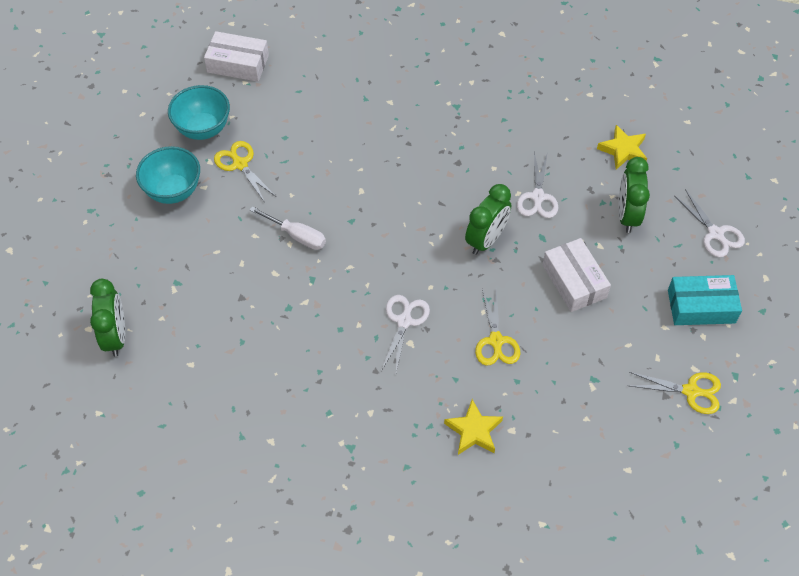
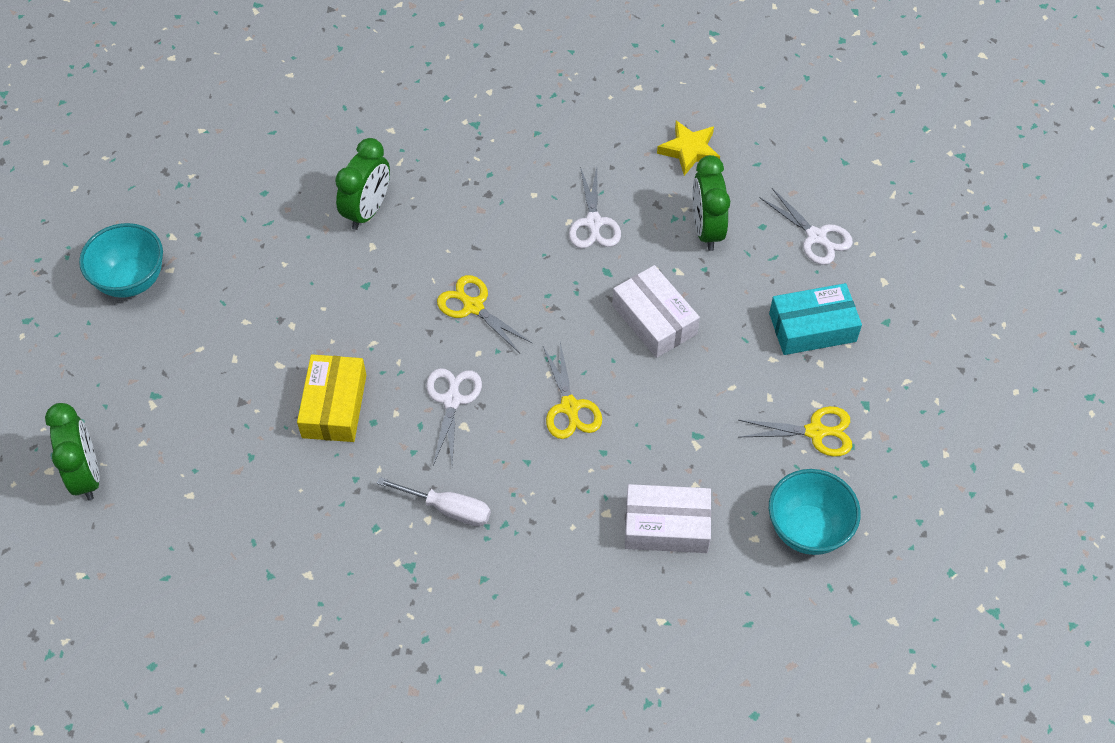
camera: 10 degrees left, 0 degrees up
(203, 129) = (157, 196): turquoise bowl -> turquoise bowl (807, 530)
(238, 64) = (188, 108): white box -> white box (666, 526)
(240, 164) = (212, 234): yellow scissors -> yellow scissors (473, 306)
(297, 236) = (300, 314): white screwdriver -> white screwdriver (449, 509)
(312, 312) = (334, 406): none -> yellow box
(474, 431) = (560, 521): yellow star -> none
(486, 240) = (538, 284): green clock -> green clock (367, 211)

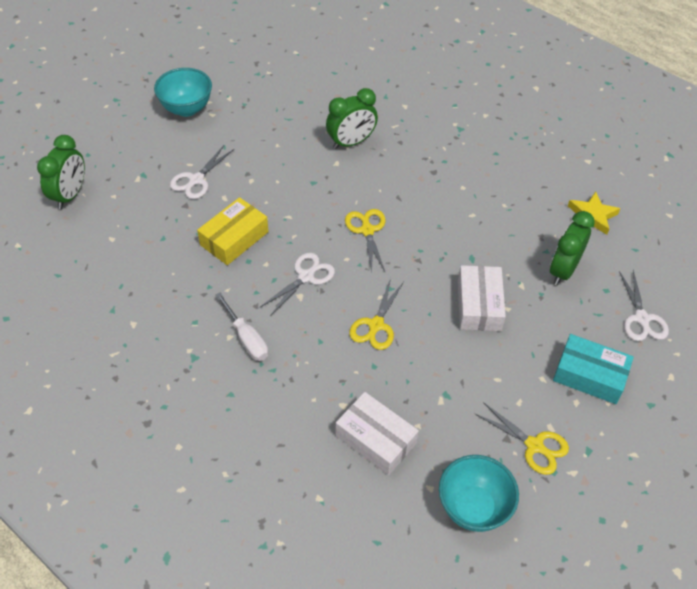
camera: 35 degrees right, 5 degrees down
(593, 223) = (488, 224): white scissors -> white scissors (196, 180)

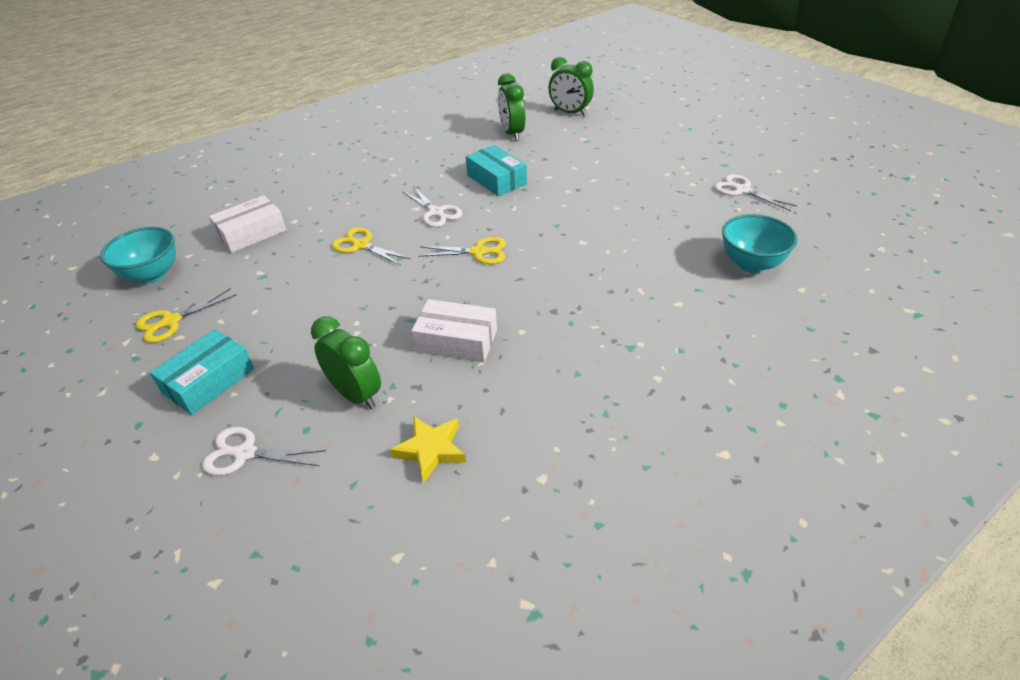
camera: 105 degrees right, 10 degrees down
(186, 109) = (675, 161): turquoise bowl -> turquoise bowl (751, 264)
(196, 180) = (575, 164): white scissors -> white scissors (741, 190)
(234, 238) = (496, 180): yellow box -> turquoise box
(247, 339) = (386, 181): white screwdriver -> none
(351, 142) = (614, 254): green clock -> green clock (512, 133)
(479, 305) = (346, 314): white box -> white box (456, 340)

